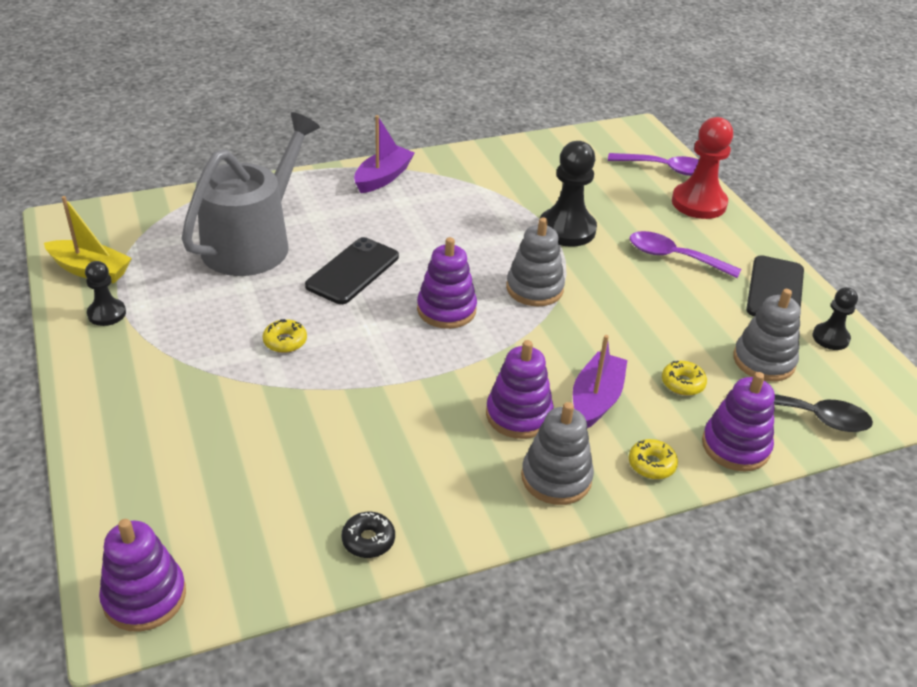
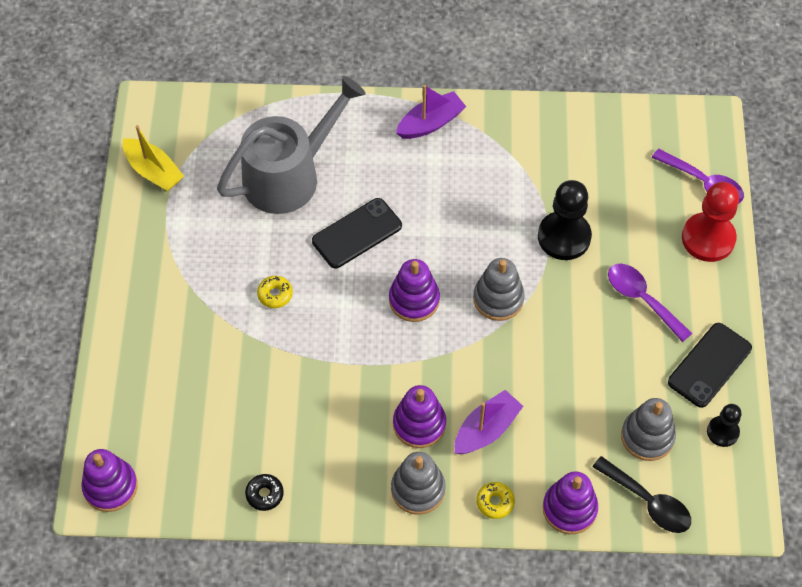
camera: 25 degrees right, 20 degrees up
(107, 314) = (153, 224): black pawn -> none
(682, 383) = (565, 436): yellow donut -> none

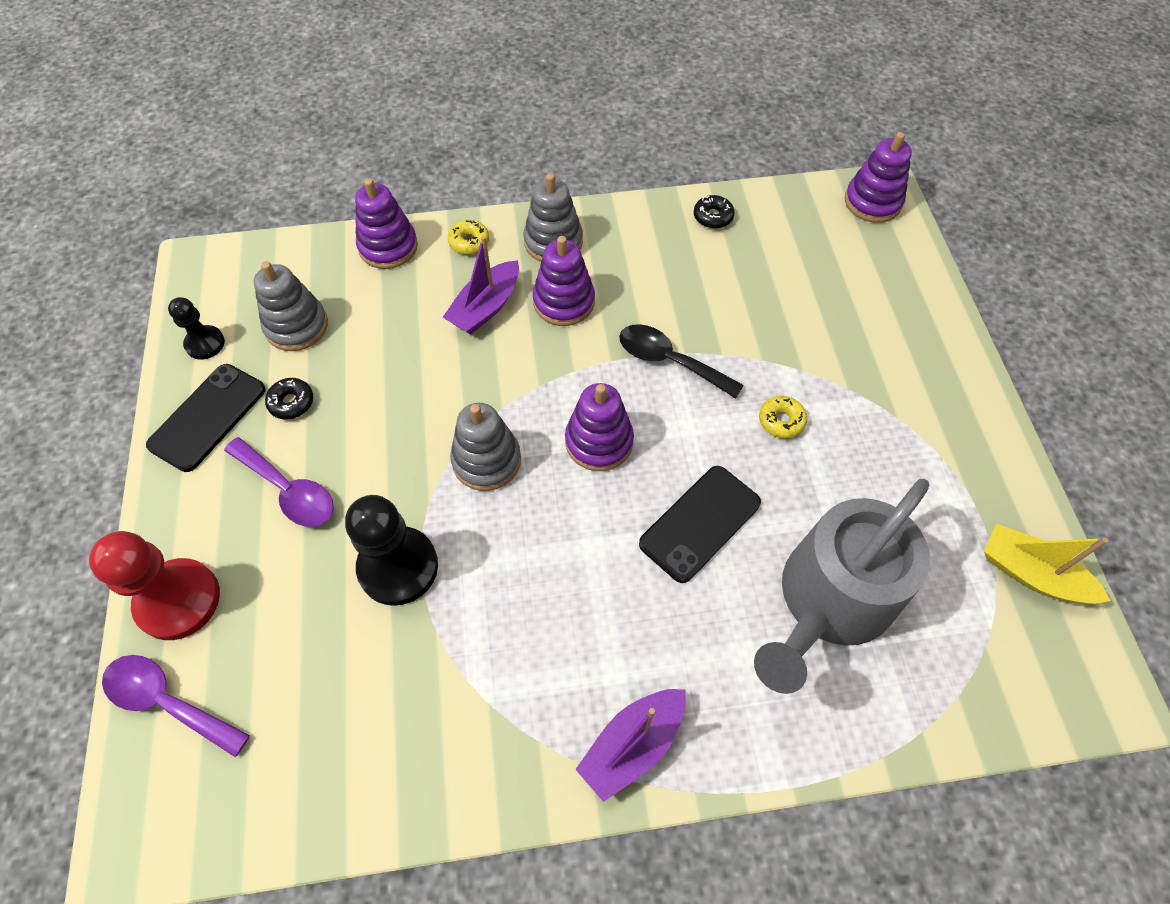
camera: 170 degrees right, 0 degrees up
(645, 367) = (291, 402): none -> black donut
(648, 501) = (302, 264): black spoon -> black spoon (670, 361)

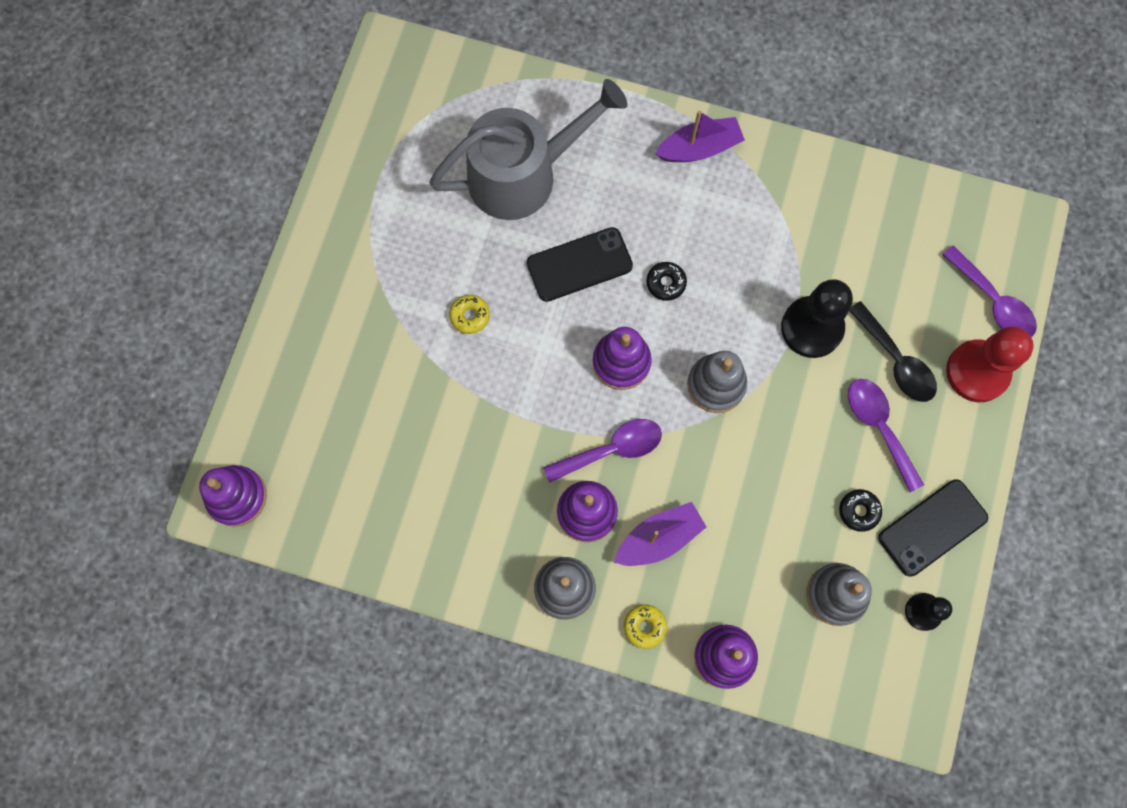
camera: 155 degrees left, 15 degrees up
(567, 359) = (611, 450): none -> purple spoon
(670, 361) = (526, 409): black spoon -> black spoon (895, 360)
(713, 217) = (398, 549): black donut -> black donut (666, 283)
(1031, 574) = (375, 132): yellow boat -> none

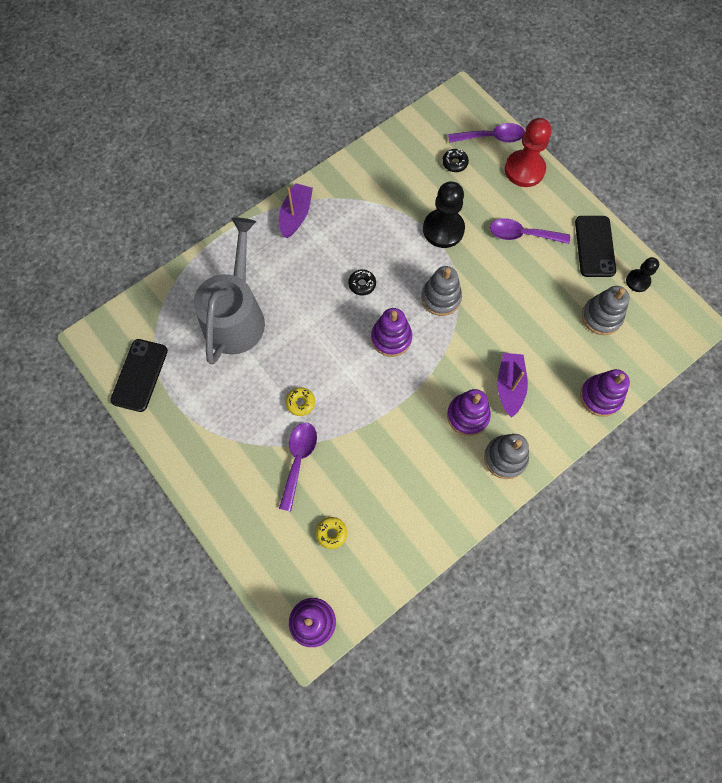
camera: 55 degrees left, 5 degrees down
(579, 264) = (316, 322): black phone -> black phone (139, 375)
(611, 450) = (439, 378): purple spoon -> purple spoon (298, 460)
(644, 626) = (556, 428): yellow donut -> yellow donut (331, 533)
(859, 511) = (562, 275): black donut -> black donut (454, 163)
(895, 360) = (491, 202): black spoon -> none

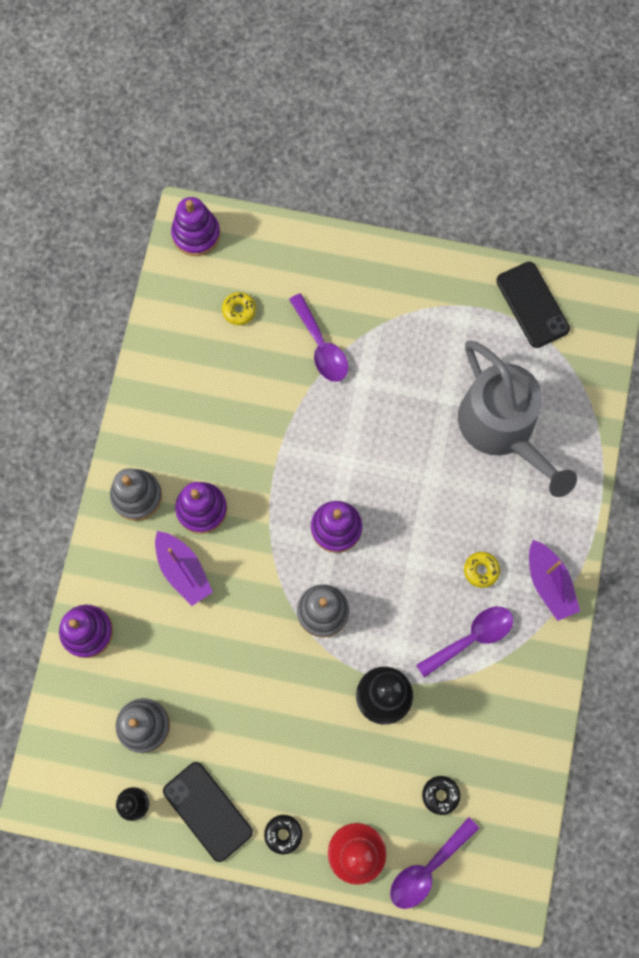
camera: 140 degrees right, 5 degrees up
(300, 403) = (365, 397): yellow donut -> yellow donut (481, 570)
(362, 284) = (413, 561): black donut -> black donut (283, 834)
(522, 235) = (295, 760): purple spoon -> purple spoon (471, 638)

